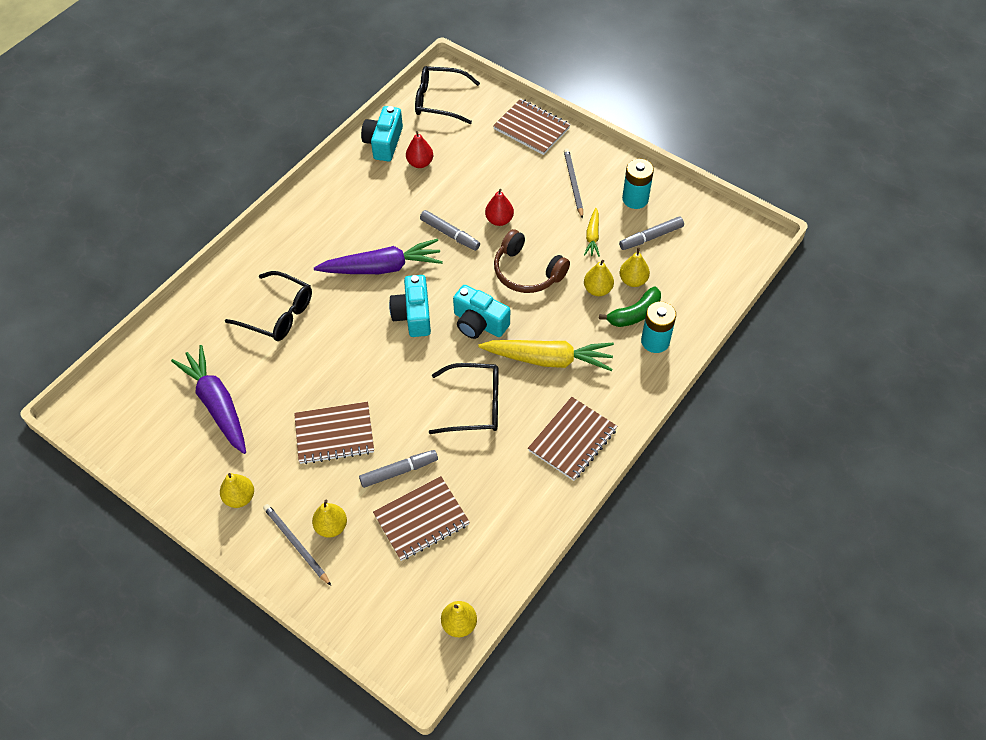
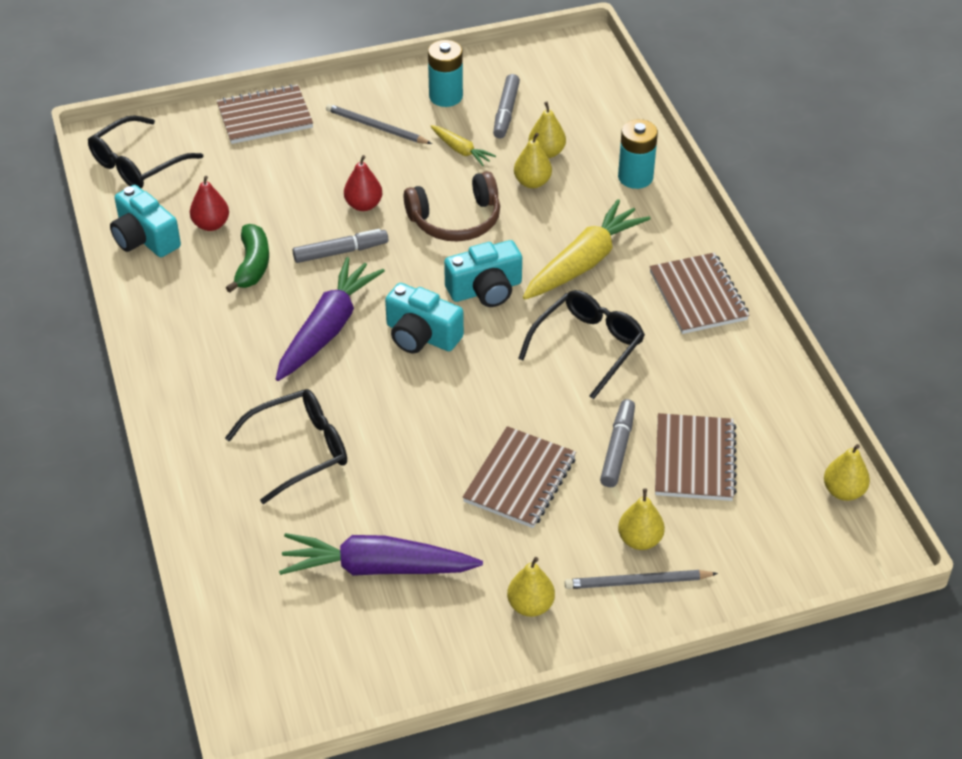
camera: 55 degrees left, 10 degrees down
(634, 314) = (588, 173): green banana -> green banana (252, 265)

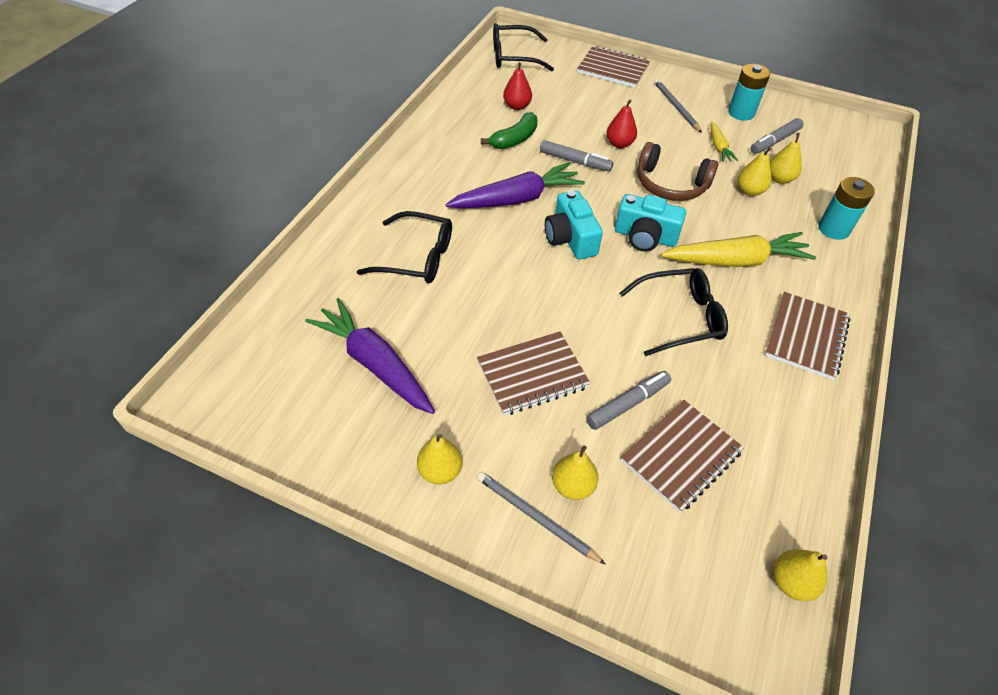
camera: 40 degrees right, 5 degrees up
(145, 238) = (473, 94): turquoise camera -> none

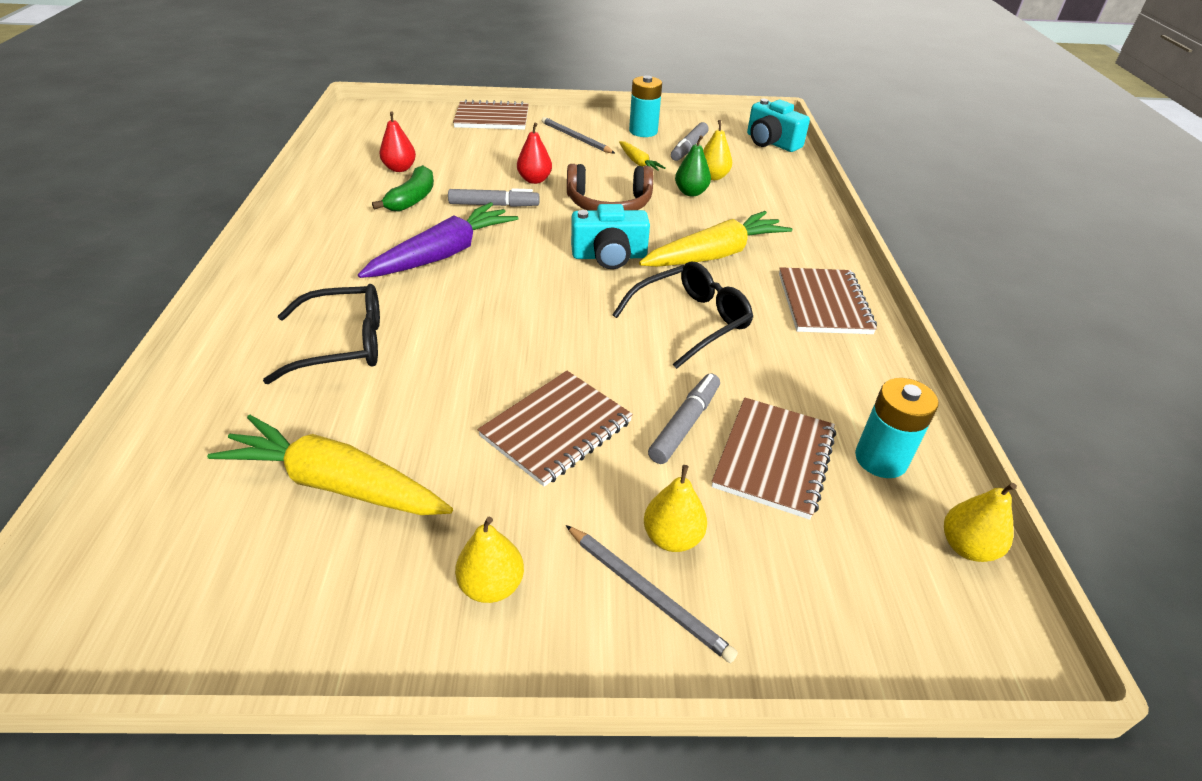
camera: 25 degrees left, 10 degrees down
(374, 363) = (336, 483): purple carrot -> yellow carrot
(514, 57) = (374, 126): black glasses -> none
(536, 517) = (648, 594): grey pencil -> grey pencil turned 150 degrees counterclockwise
(570, 238) = (527, 277): turquoise camera -> turquoise camera (771, 142)
(749, 191) = (691, 192): yellow pear -> green pear
(833, 229) = (788, 206): turquoise battery -> turquoise battery (880, 459)

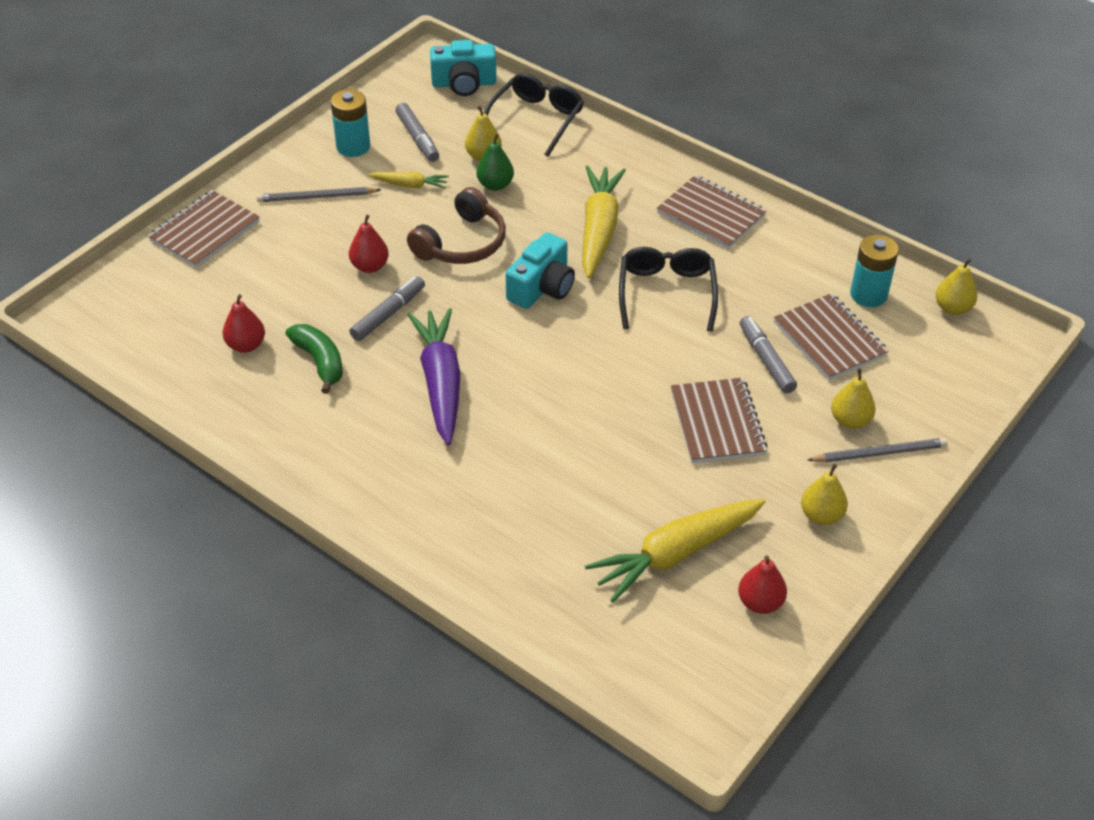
camera: 50 degrees left, 5 degrees up
(301, 594) = (760, 602): none -> red pear
(342, 344) = (516, 495): black glasses -> black glasses (536, 120)

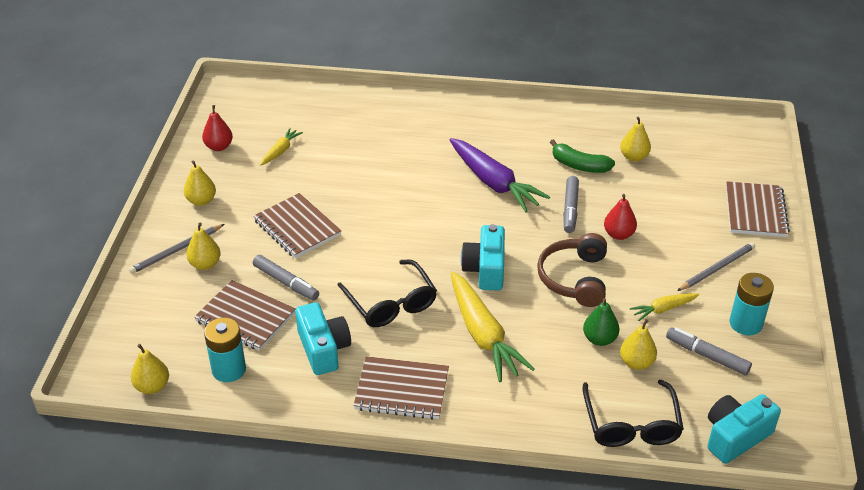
camera: 150 degrees right, 5 degrees down
(246, 345) = (634, 157): red pear -> yellow pear
(675, 554) = (280, 151): yellow carrot -> yellow carrot, size x0.50
(763, 277) = (323, 349): none -> turquoise camera

